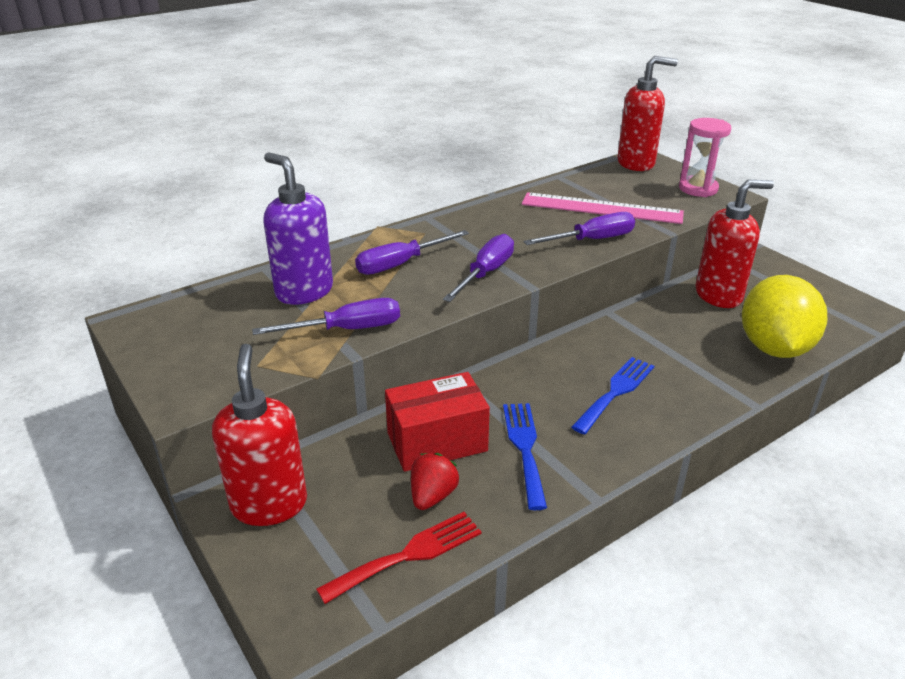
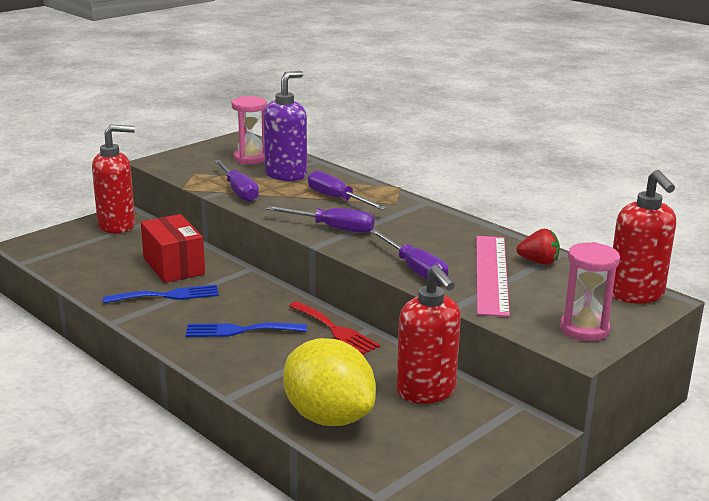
camera: 80 degrees right, 10 degrees down
(224, 315) = (250, 158): none -> pink hourglass
(408, 555) = (71, 265): red fork -> red fork (335, 330)
(432, 496) = (120, 268): red strawberry -> red strawberry (539, 262)
(615, 392) = (240, 330): blue fork -> blue fork turned 150 degrees clockwise
(774, 348) = (328, 417): yellow lemon -> yellow lemon turned 45 degrees clockwise

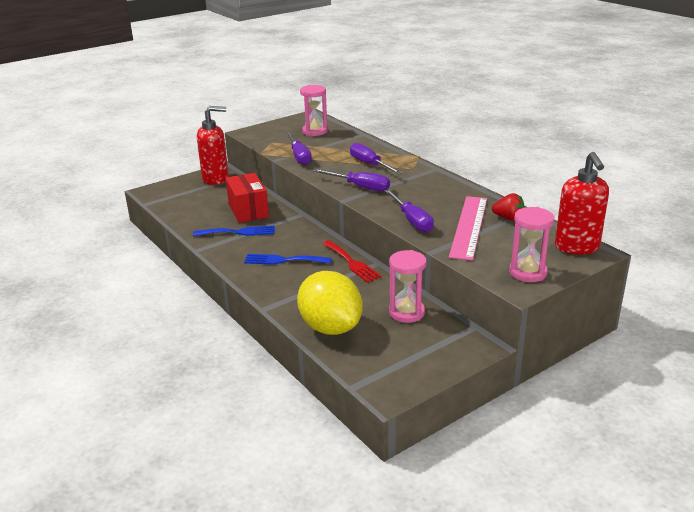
camera: 10 degrees right, 5 degrees up
(286, 175) = (337, 144): purple soap dispenser -> none
(426, 391) = (406, 312): red soap dispenser -> pink hourglass

